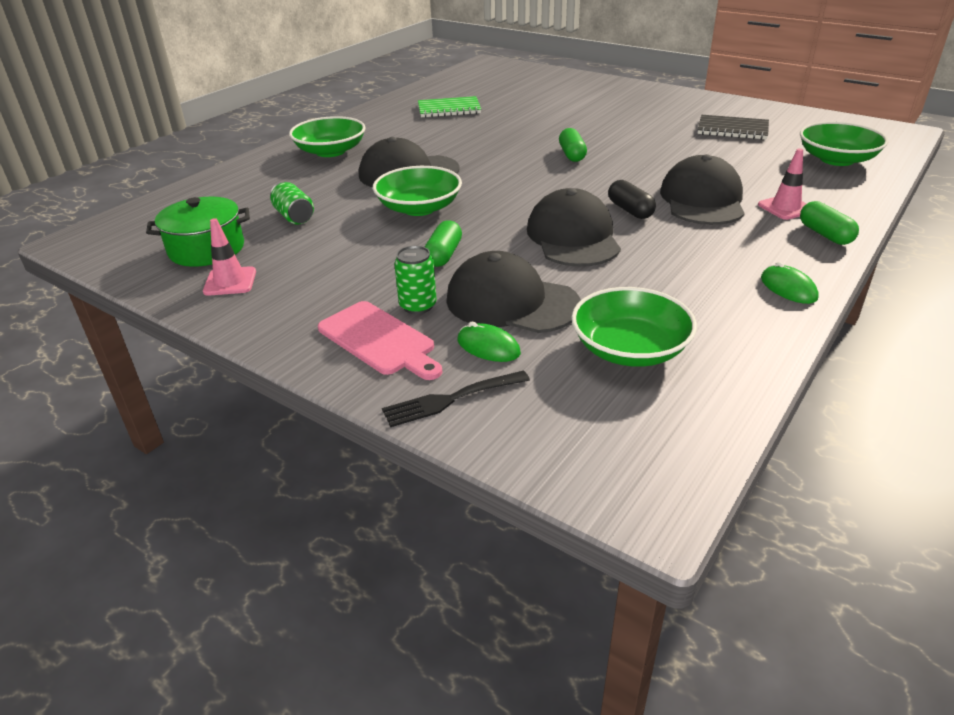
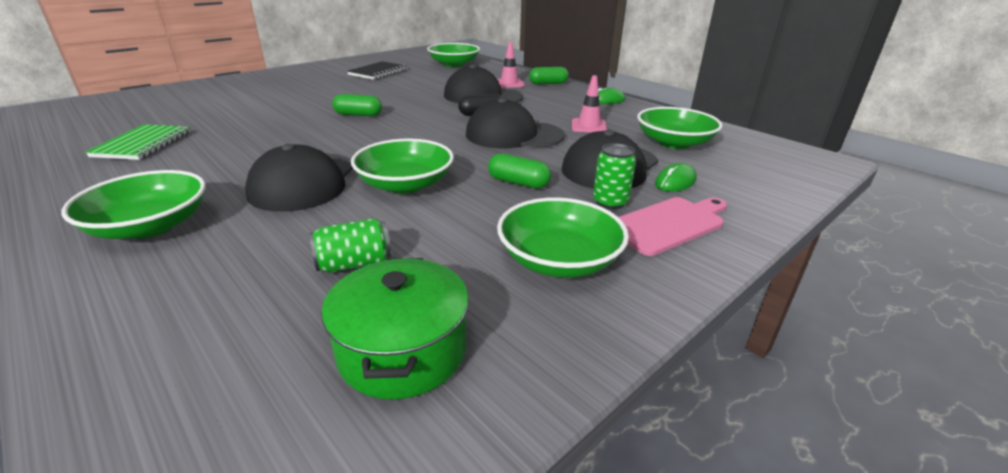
camera: 80 degrees left, 5 degrees down
(230, 281) = (523, 321): pink traffic cone -> pink traffic cone (588, 126)
(306, 288) = (559, 260): none -> green bowl
(451, 399) = (749, 202): black fork -> none

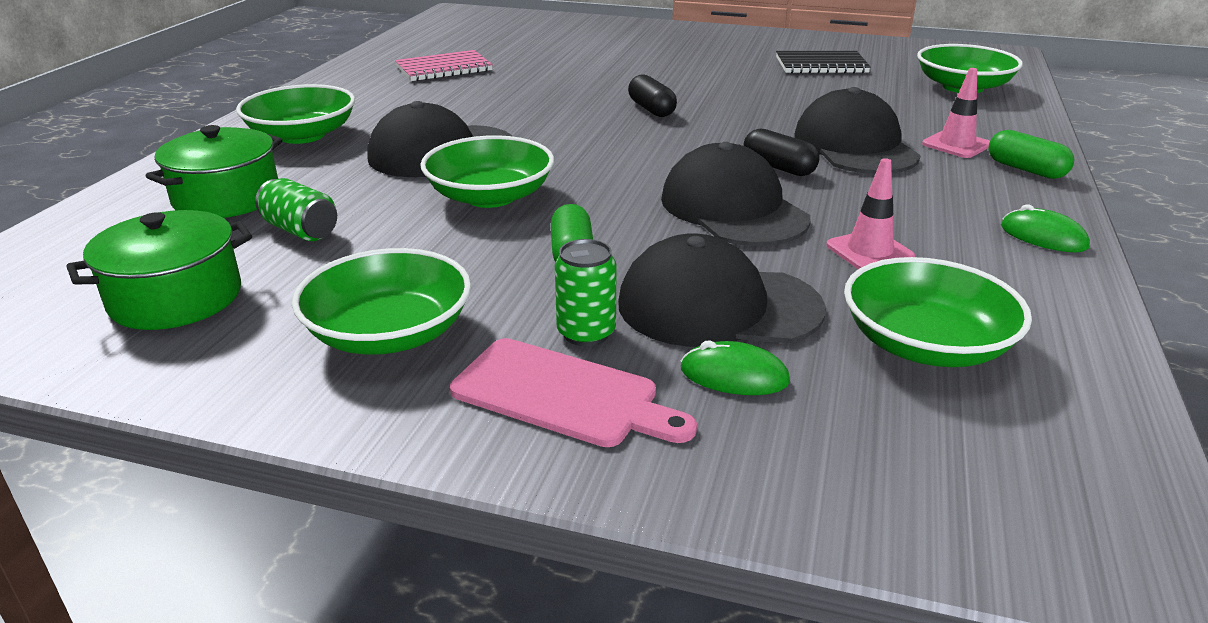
camera: 60 degrees right, 0 degrees up
(143, 144) = (444, 69): green notebook -> pink notebook
(224, 289) = (227, 198): none -> green pot
(358, 115) = (651, 109): green capsule -> black capsule

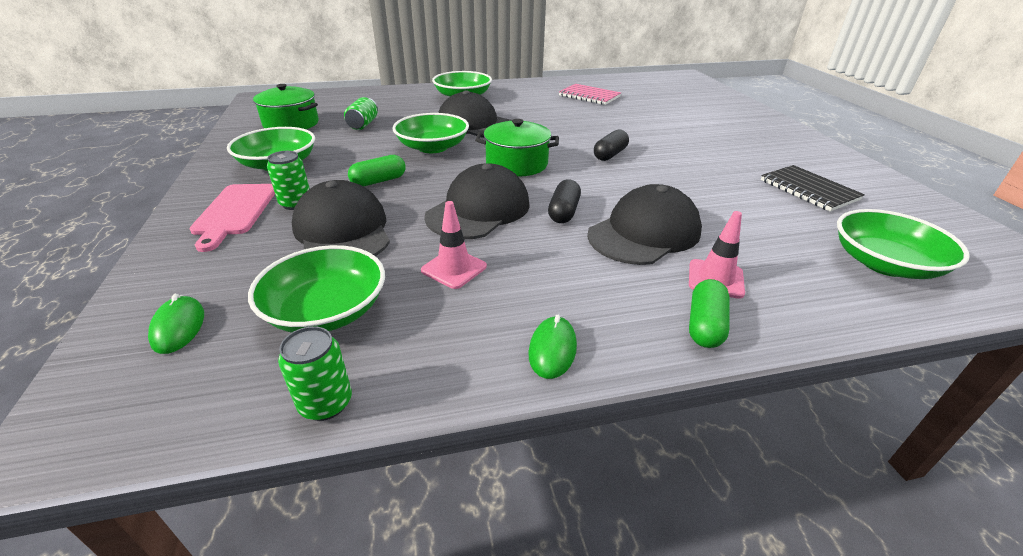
camera: 60 degrees right, 5 degrees up
(227, 198) = (384, 105): green pot -> green pot (516, 164)
(734, 375) = (265, 251): green mouse -> green mouse (178, 327)
(1105, 366) = (326, 403): none -> green can

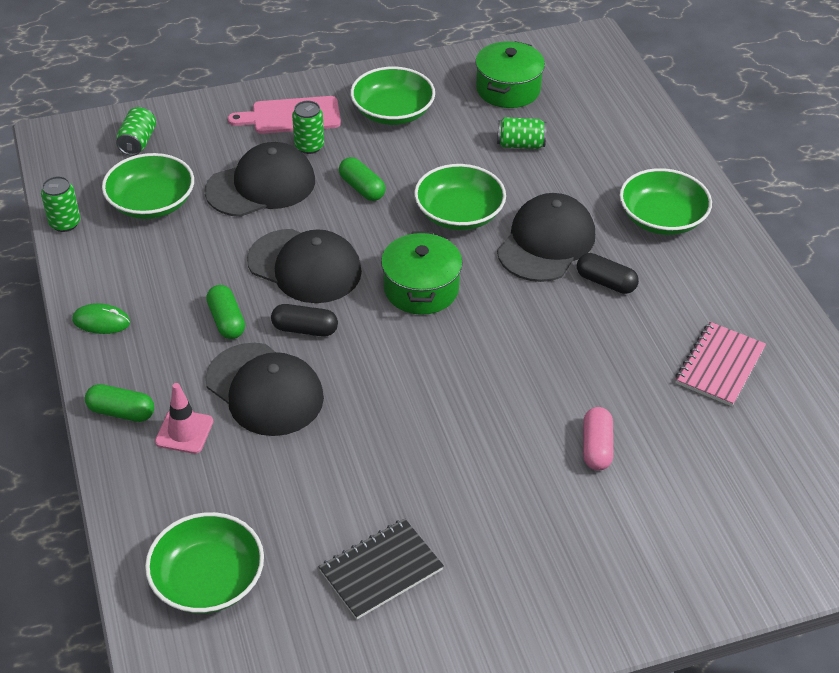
camera: 85 degrees right, 10 degrees up
(178, 327) = (138, 142): green mouse -> green can
(454, 268) = (203, 260): pink traffic cone -> none
(552, 253) = (226, 321): none -> green capsule
(610, 154) = (465, 376): black capsule -> black capsule (606, 282)
(662, 125) = (596, 447): none -> pink capsule

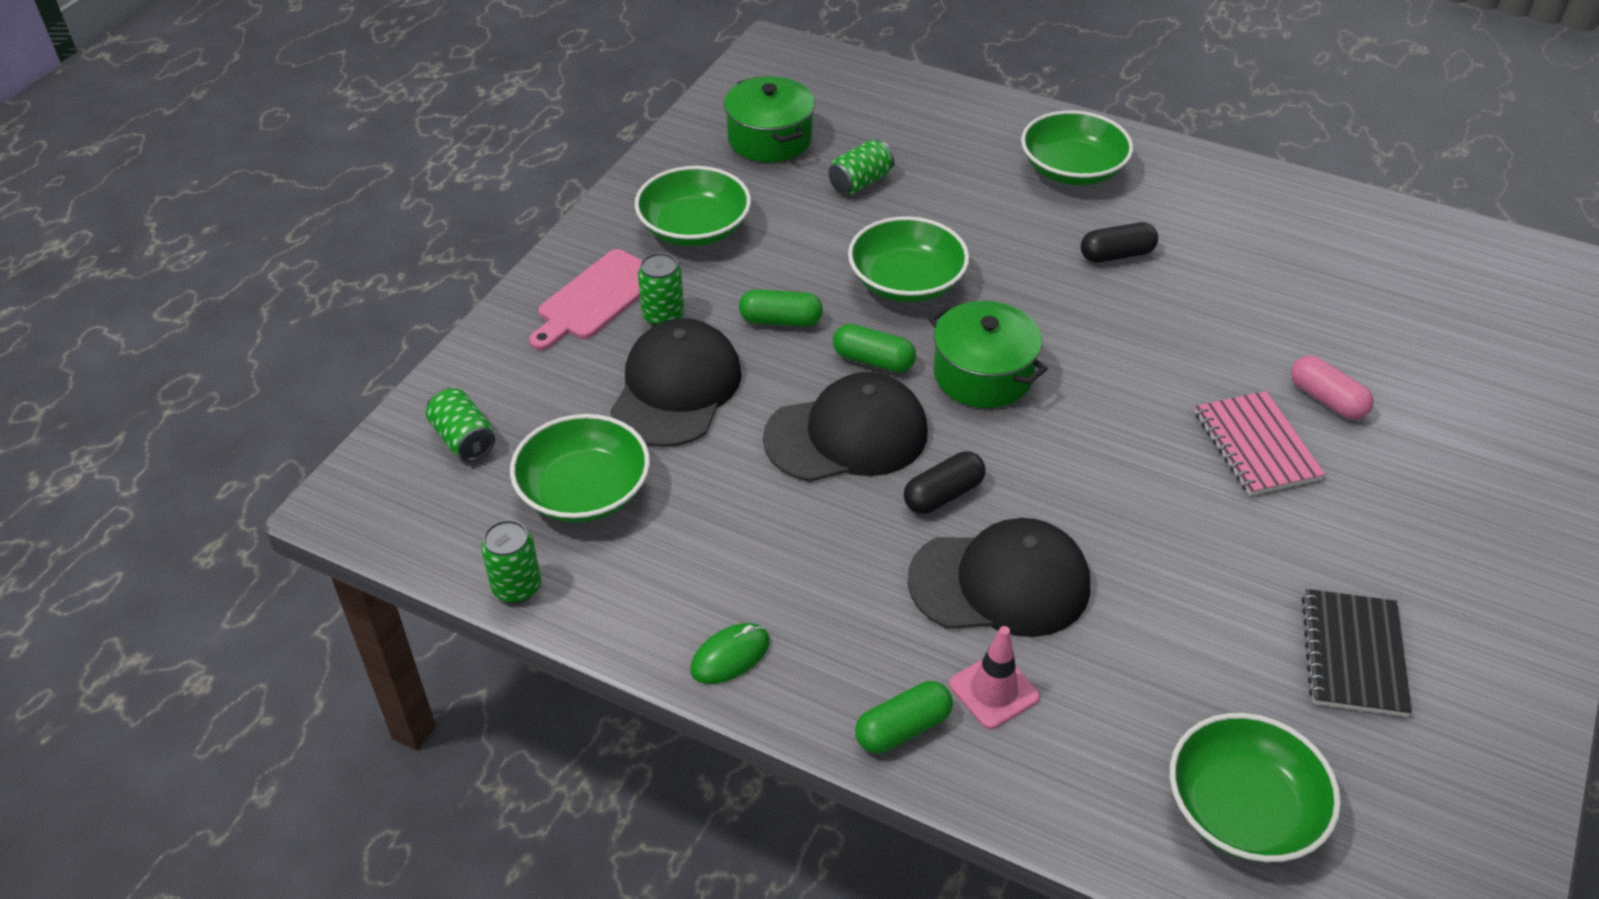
camera: 45 degrees left, 0 degrees up
(226, 321) = (857, 548): green capsule -> green capsule (873, 360)
(546, 242) = (1018, 255): black cap -> none
(719, 366) = (1299, 261): pink notebook -> pink notebook (1256, 446)

